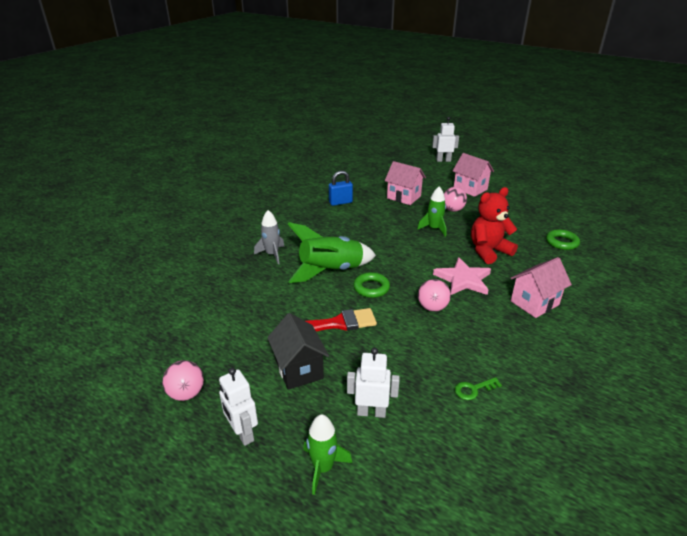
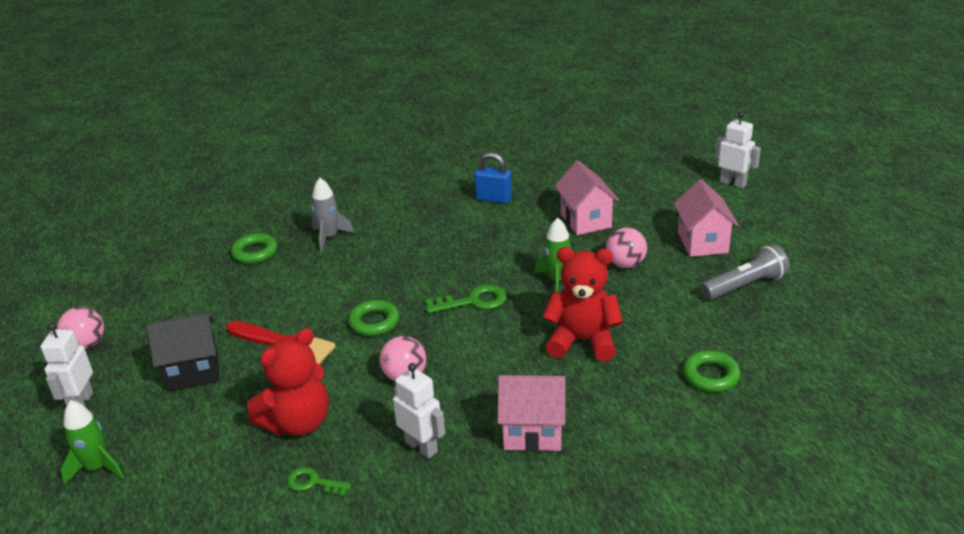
camera: 40 degrees right, 0 degrees up
(233, 281) = (255, 252): none -> green ring
(299, 369) = (192, 372): black house -> black house turned 60 degrees clockwise
(331, 271) = (361, 283): green rocket -> none
(371, 412) = (195, 446): white robot -> white robot (422, 447)
(408, 255) = (473, 301): none -> green key
(413, 362) = (298, 423): none -> red teddy bear
(463, 279) = (491, 361): pink star -> none
(515, 200) = (745, 286): none -> grey flashlight

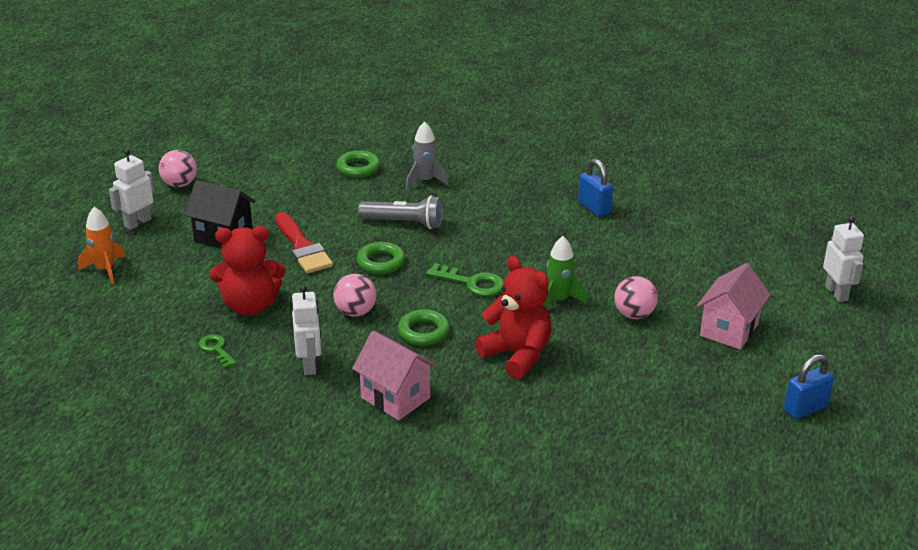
camera: 35 degrees right, 0 degrees up
(97, 468) = (105, 270): green rocket -> orange rocket
(585, 221) = (649, 263): pink house -> none
(711, 376) = (583, 433): green ring -> green ring (423, 332)
(745, 286) = (715, 383): grey flashlight -> grey flashlight (404, 223)
(822, 273) = (805, 409): none -> blue padlock

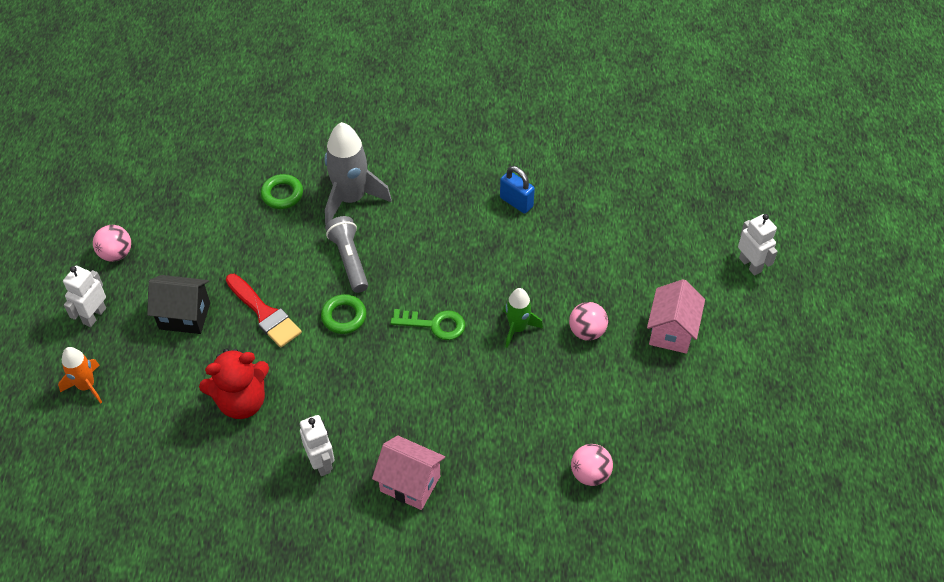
camera: 15 degrees left, 20 degrees up
(216, 349) = (230, 464): green key -> none
(355, 312) = (341, 386): pink ball -> pink ball (590, 474)
(404, 223) = (349, 260): grey flashlight -> grey flashlight turned 105 degrees counterclockwise
(423, 332) = (410, 397): green ring -> none
(425, 181) = (351, 198): grey rocket -> grey rocket, size x1.72
(517, 355) = (500, 405): red teddy bear -> none
(805, 409) = (755, 411): blue padlock -> none

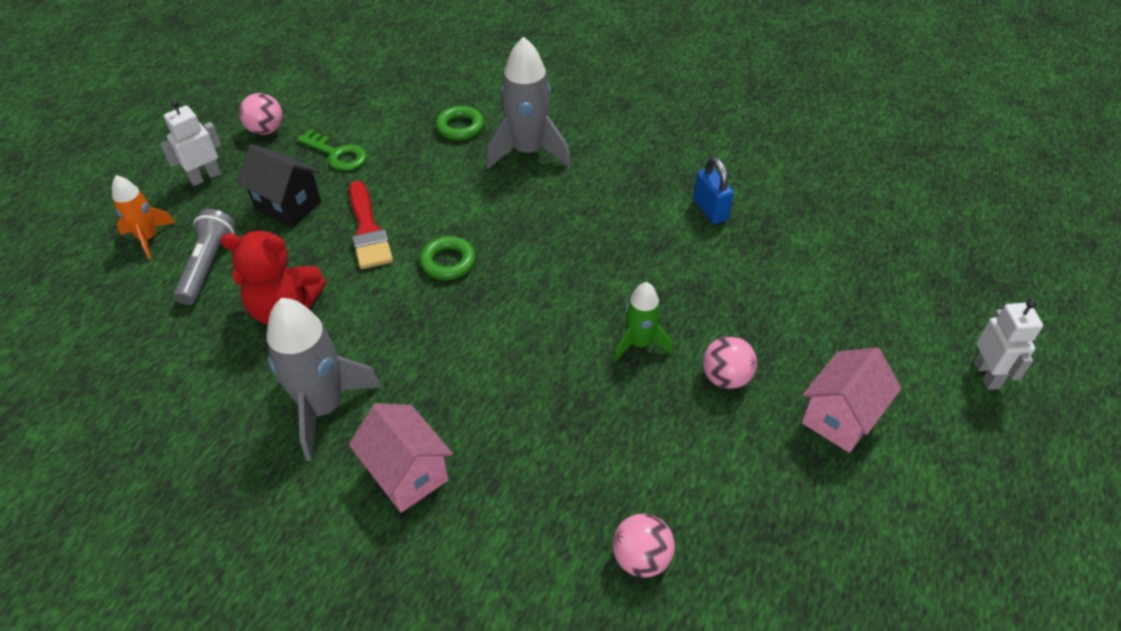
camera: 25 degrees right, 5 degrees down
(321, 462) = (323, 408): white robot -> grey rocket
(349, 260) = (489, 208): grey flashlight -> grey flashlight (208, 266)
(434, 324) = (543, 305): green key -> green key (337, 154)

